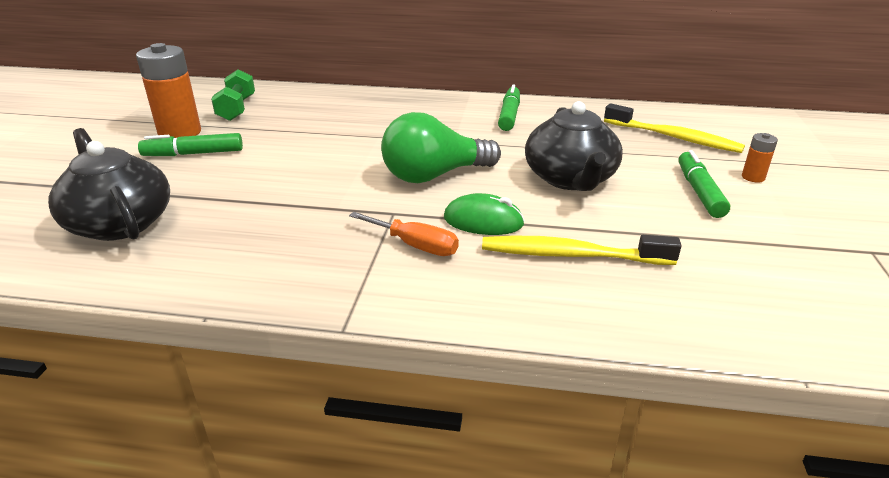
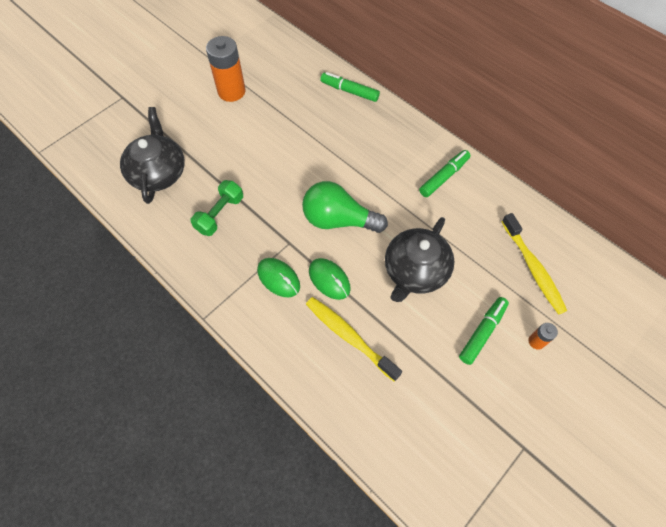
camera: 35 degrees right, 30 degrees up
(193, 153) = (226, 121): green marker -> green marker (349, 91)
(237, 108) = (279, 76): green dumbbell -> green dumbbell (220, 214)
(415, 246) = (278, 278): orange screwdriver -> green mouse

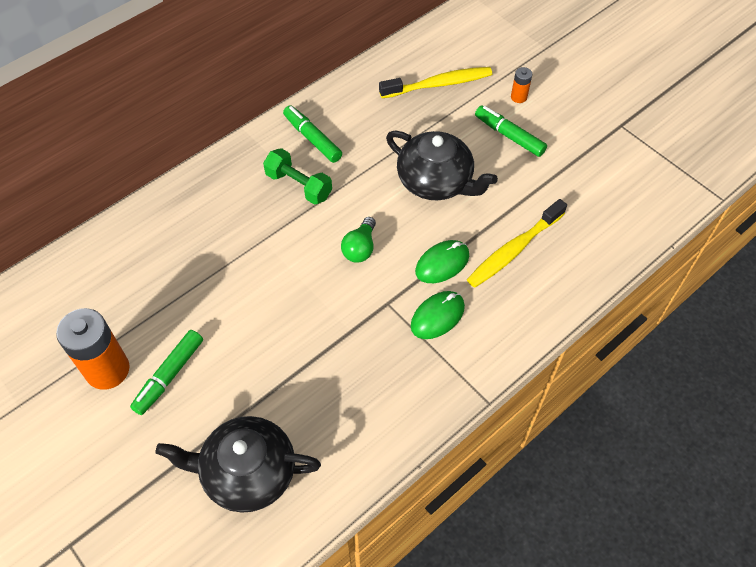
camera: 85 degrees left, 5 degrees down
(220, 214) = (334, 384): green dumbbell -> green dumbbell (299, 185)
(338, 220) = (360, 248): green light bulb -> green light bulb, size x0.55
(349, 91) = (150, 219): green marker -> green marker (169, 375)

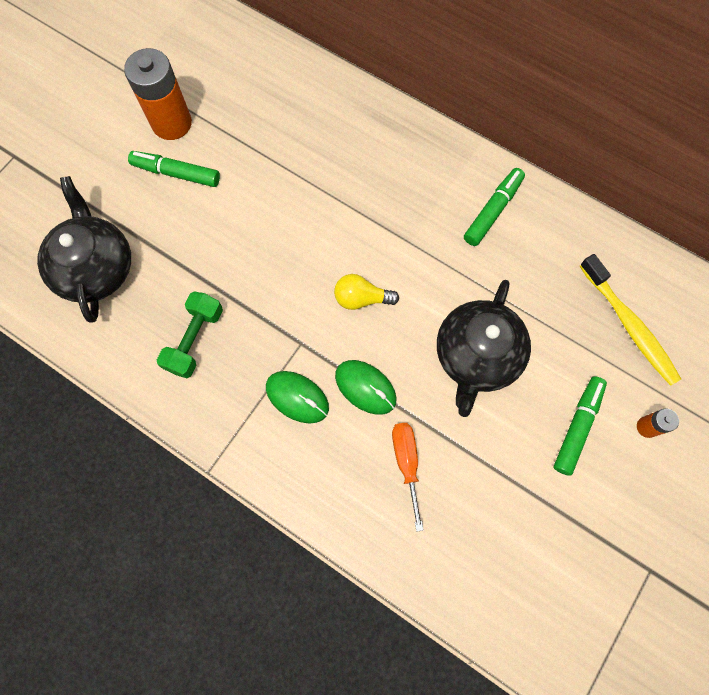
camera: 75 degrees right, 15 degrees up
(299, 185) = (424, 216): green dumbbell -> green dumbbell (195, 340)
(360, 248) = (361, 298): green light bulb -> yellow light bulb
(513, 250) = (406, 463): yellow toothbrush -> orange screwdriver

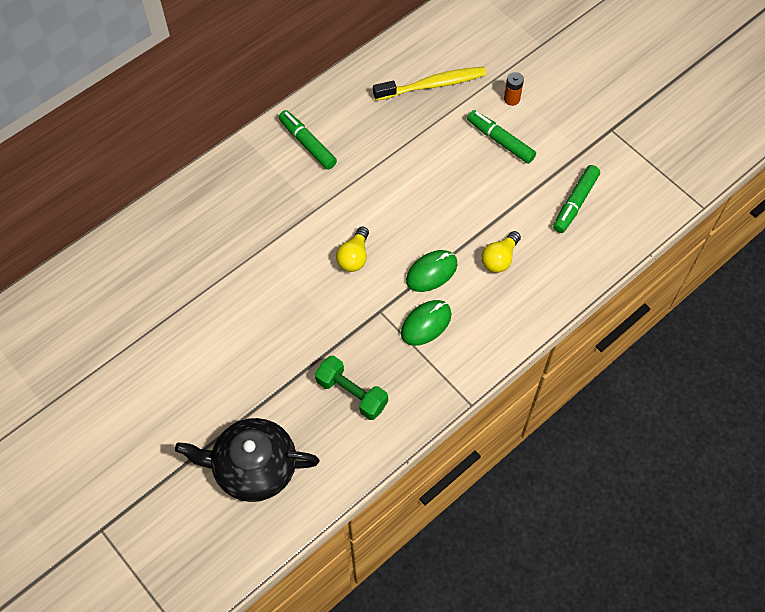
camera: 75 degrees left, 10 degrees down
(172, 123) = (123, 374): orange battery -> none
(176, 173) = (179, 379): green marker -> green marker (575, 203)
(406, 463) = (499, 258): orange screwdriver -> yellow light bulb
(477, 356) = (427, 189): black teapot -> none

